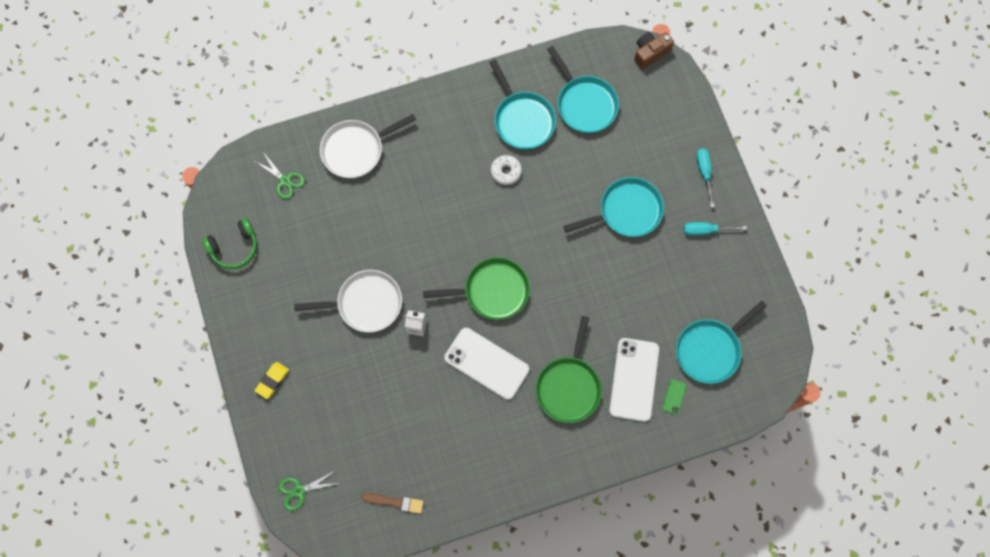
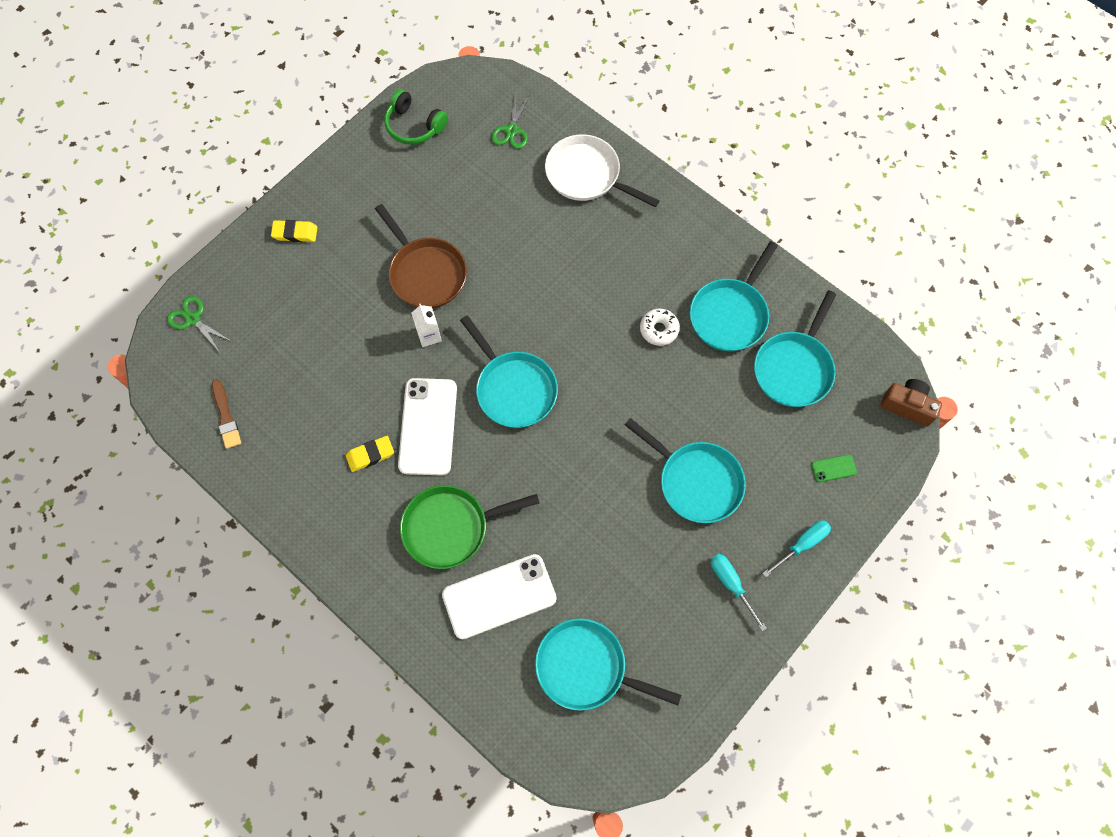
camera: 60 degrees right, 5 degrees down
(365, 303) = (425, 273): white pan -> brown pan
(485, 413) = (370, 455): none -> yellow eraser
(492, 291) = (513, 389): green pan -> turquoise pan
(674, 397) = (504, 654): green phone -> green phone (834, 468)

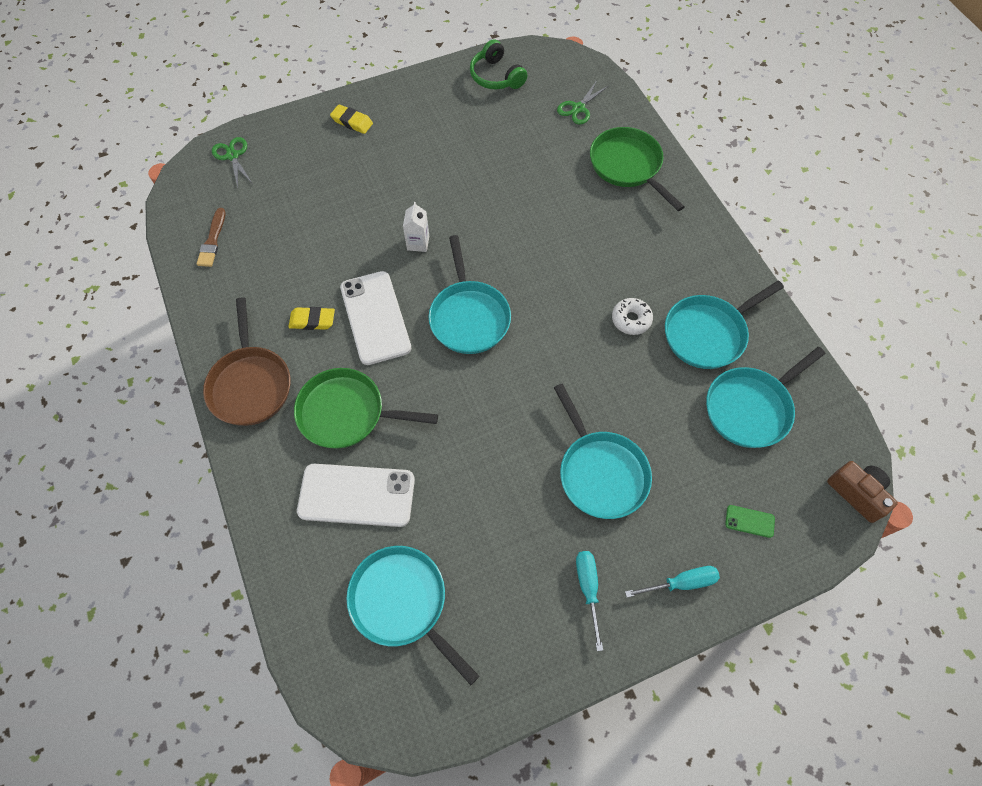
camera: 25 degrees right, 5 degrees down
(425, 273) = (443, 192): brown pan -> brown pan (250, 384)
(428, 426) = (375, 317): white phone -> white phone turned 45 degrees counterclockwise
(587, 175) = (628, 166): white pan -> green pan

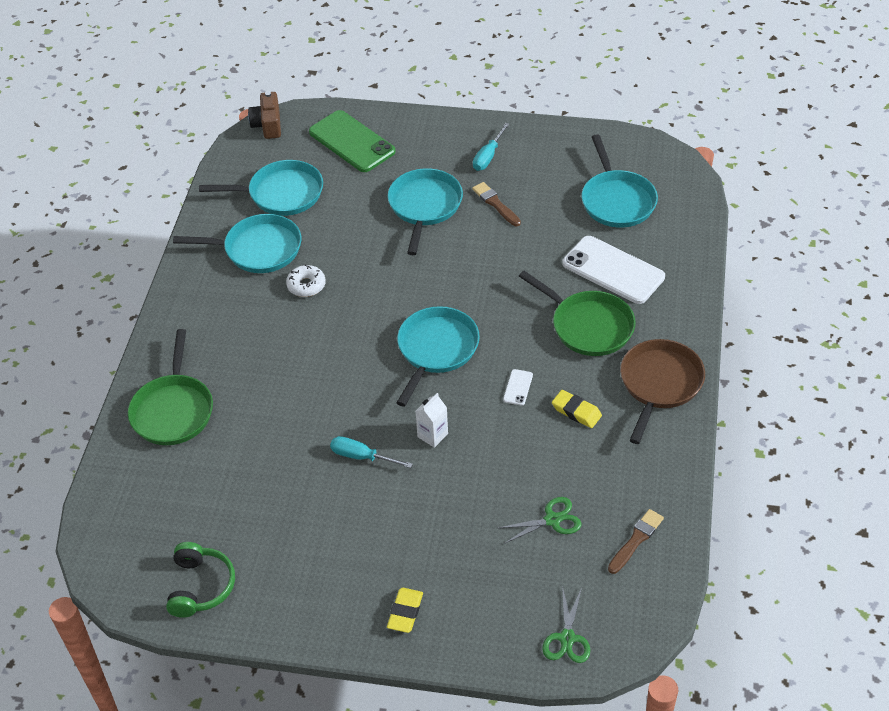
camera: 145 degrees left, 15 degrees down
(352, 122) = (405, 612): yellow eraser -> yellow eraser turned 45 degrees clockwise
(375, 317) = (518, 387): white phone -> white phone, size x0.41
(531, 519) = (495, 204): none -> brown brush
(578, 108) = (154, 497): green scissors -> green scissors (552, 520)
(681, 583) = (426, 135): turquoise screwdriver -> turquoise screwdriver (361, 457)
(749, 521) = (352, 142): green phone -> green phone, size x2.41

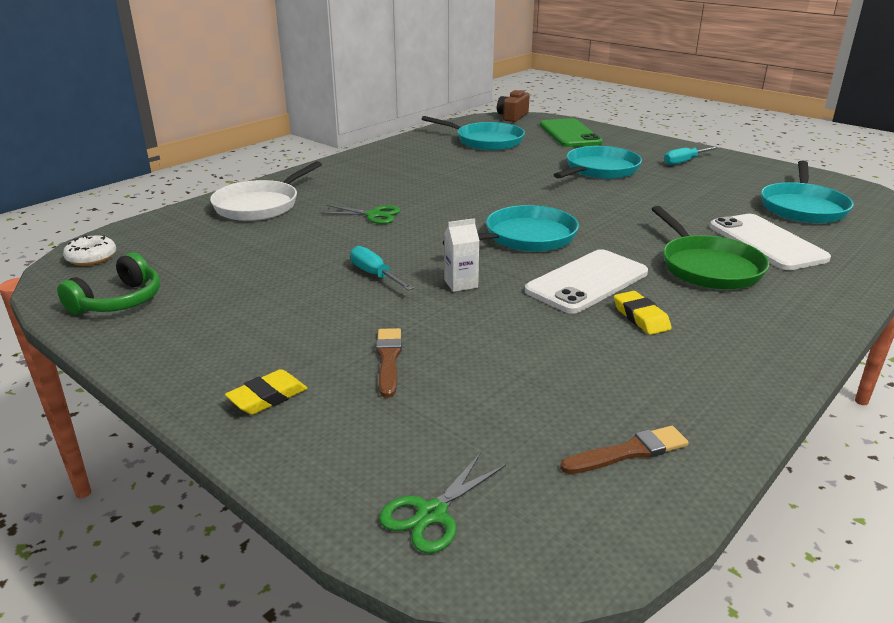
camera: 30 degrees right, 20 degrees down
(173, 410) = (260, 205): green pan -> white pan
(258, 249) = (435, 157): turquoise pan -> none
(306, 285) = (451, 179): white donut -> white donut (91, 258)
(495, 204) = (669, 182): brown brush -> brown brush (388, 359)
(518, 387) = (587, 282): white phone -> white phone, size x2.41
(552, 520) = (528, 389): green scissors -> green scissors (374, 215)
(659, 384) = (769, 330): brown pan -> none

